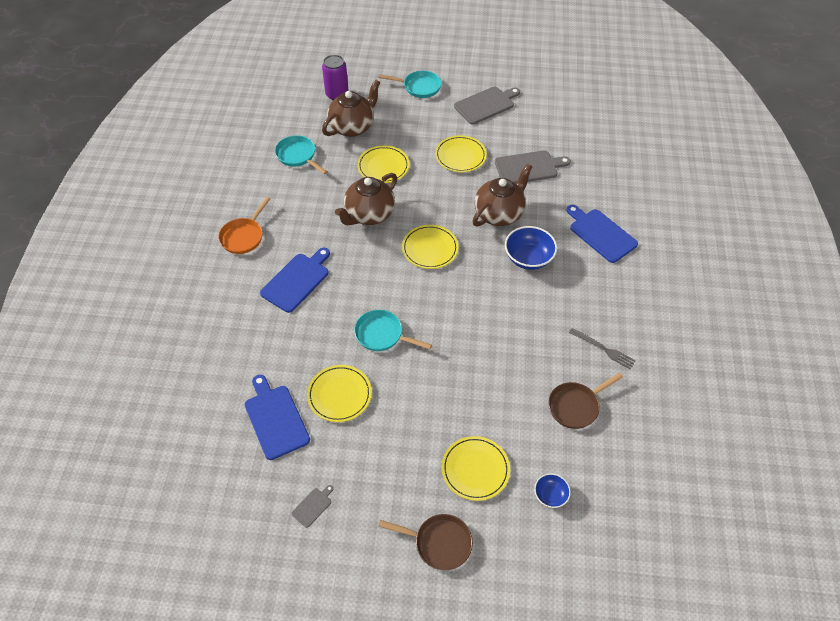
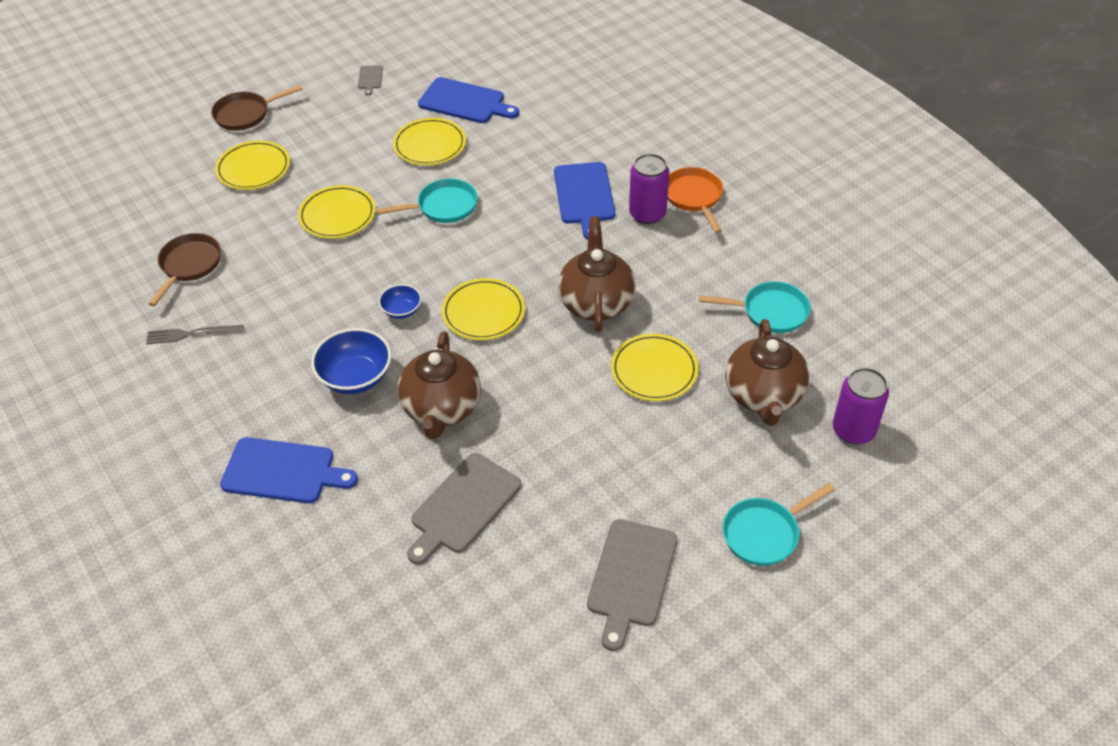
camera: 140 degrees right, 5 degrees down
(280, 244) = (647, 214): none -> purple can
(460, 156) = (574, 456): yellow plate -> yellow plate (337, 215)
(550, 495) = (169, 190): blue bowl -> blue bowl (401, 310)

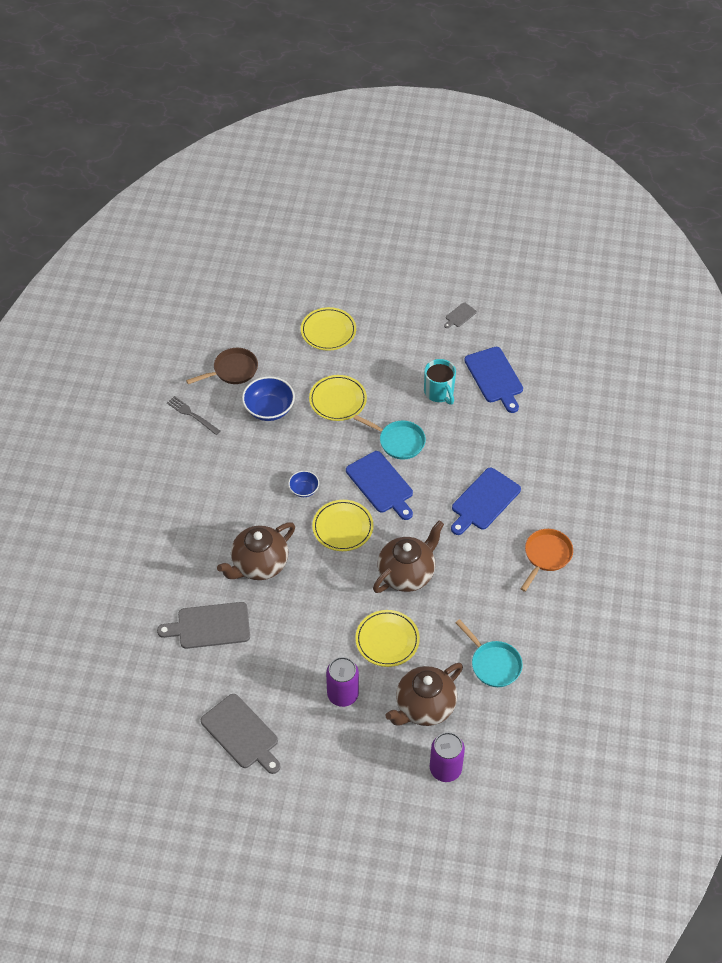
camera: 45 degrees right, 5 degrees up
(245, 114) = (363, 288): brown pan -> none
(283, 471) = (153, 532): blue cutting board -> blue cutting board (381, 484)
(355, 377) = (239, 509): blue bowl -> blue bowl (269, 409)
(430, 145) = (439, 392): yellow plate -> turquoise mug
(631, 577) = (241, 734): grey cutting board -> grey cutting board turned 105 degrees counterclockwise
(647, 214) = (505, 543): purple can -> purple can (342, 694)
(764, 533) = (329, 775): turquoise pan -> none

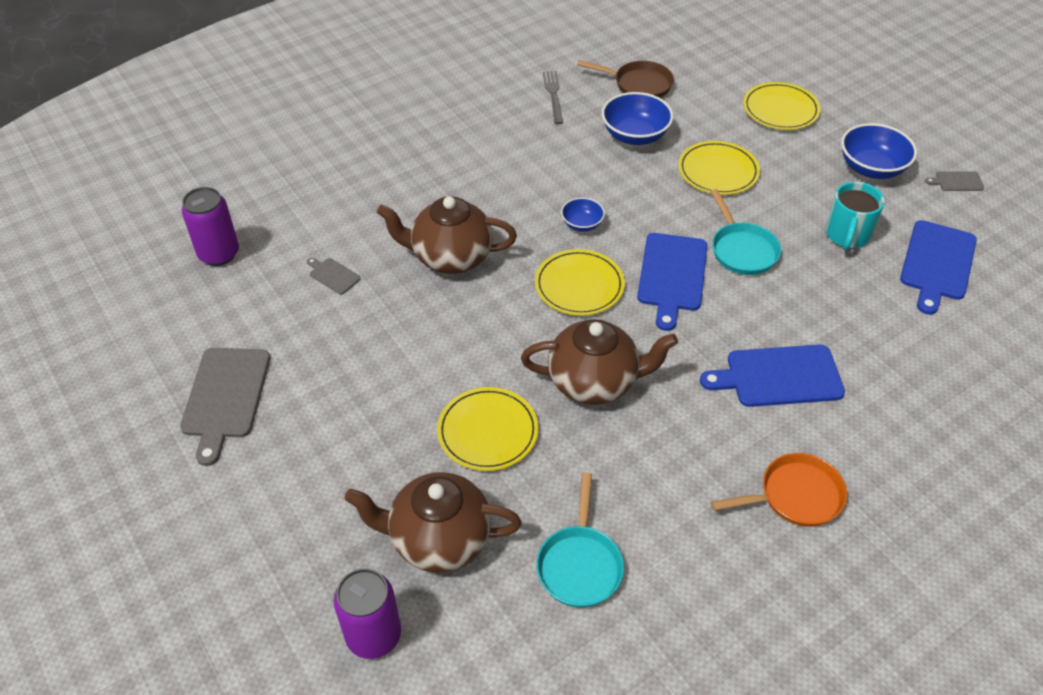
camera: 45 degrees right, 5 degrees down
(210, 626) = (333, 275): grey cutting board -> grey cutting board, size x0.47
(342, 694) = (370, 447): purple can -> purple can (219, 254)
(412, 338) = (871, 168): none -> blue bowl

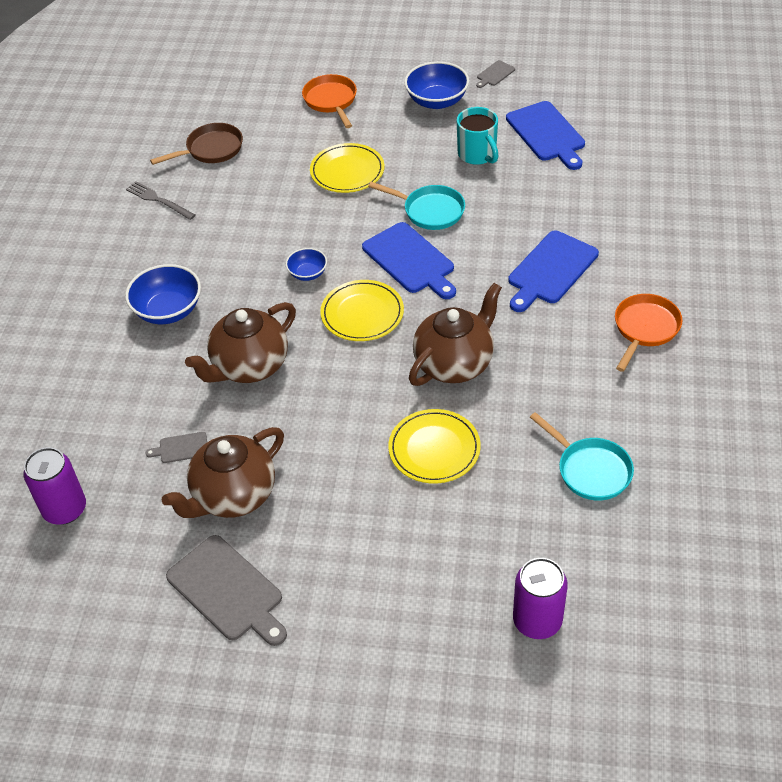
camera: 45 degrees left, 0 degrees up
(438, 540) = (496, 535): brown teapot -> brown teapot (233, 496)
(635, 135) = (259, 187): blue bowl -> blue bowl (168, 310)
(780, 109) = (331, 101): yellow plate -> orange pan

